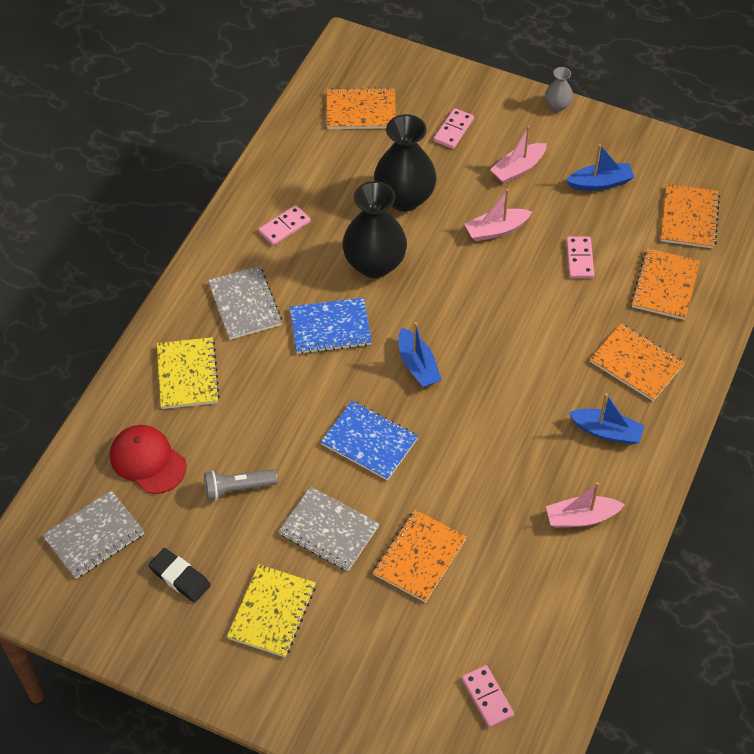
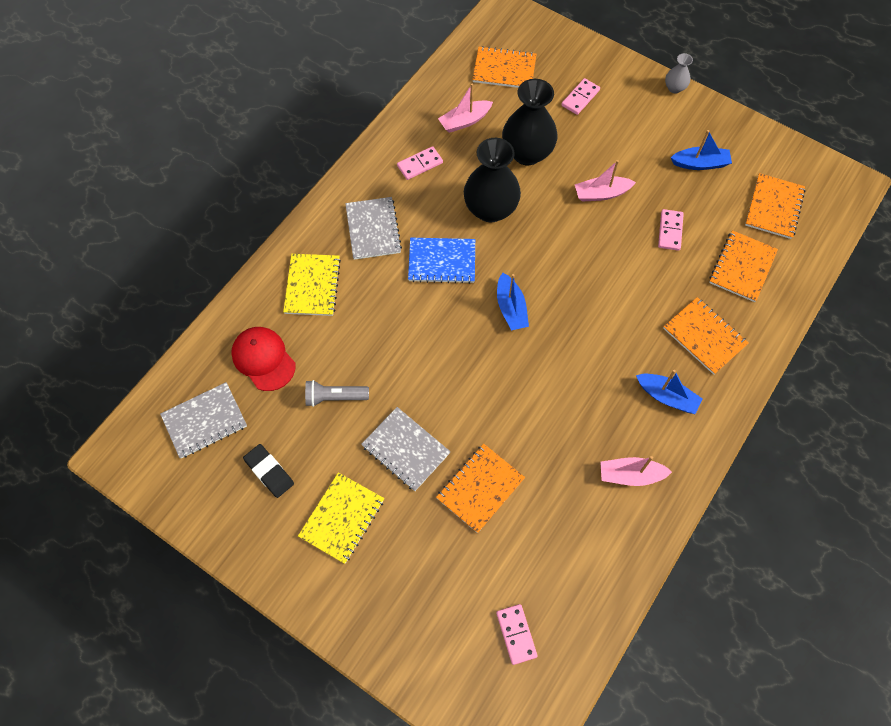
camera: 10 degrees right, 10 degrees up
(369, 441) = (456, 372): blue notebook -> none
(518, 169) = (630, 141): pink boat -> pink boat (465, 121)

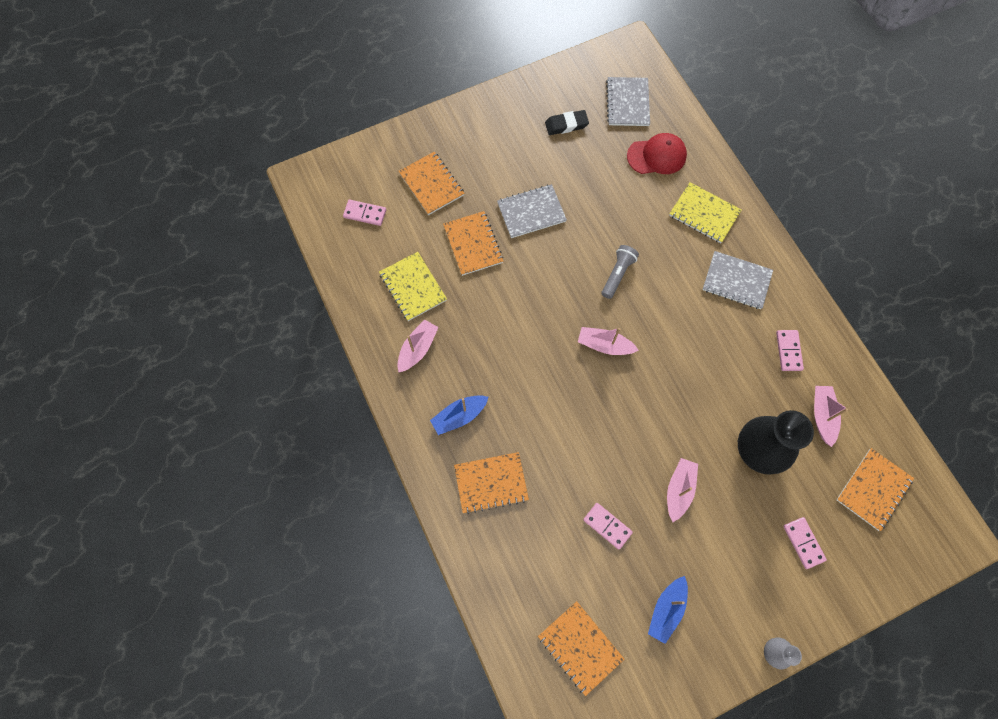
camera: 120 degrees right, 5 degrees up
(335, 397) = (599, 187): grey flashlight -> grey flashlight (617, 274)
(342, 518) = (506, 152): yellow notebook -> yellow notebook (413, 287)
(442, 261) = (677, 317): blue notebook -> none
(490, 209) = (710, 383): black vase -> none
(511, 308) = (604, 345): blue boat -> pink boat
(742, 267) = (535, 566): orange notebook -> orange notebook (431, 184)

